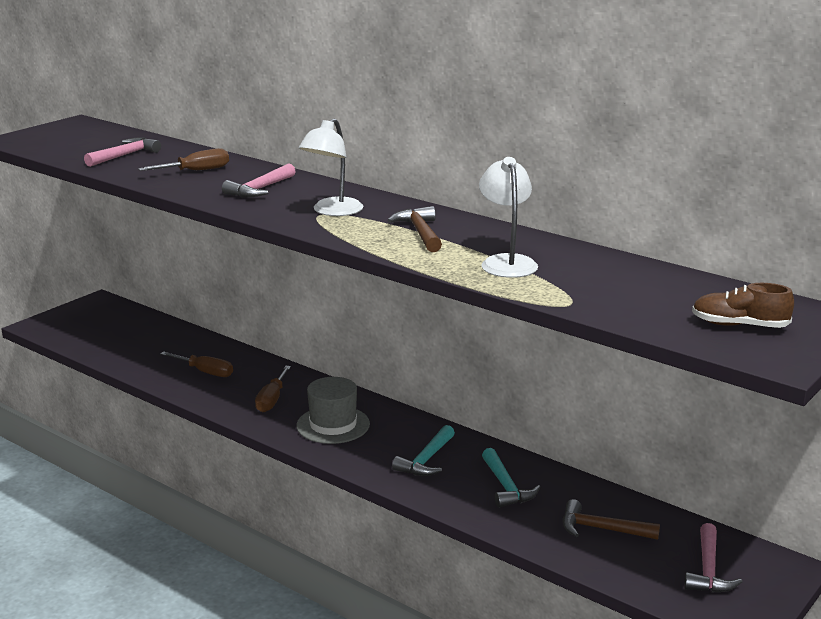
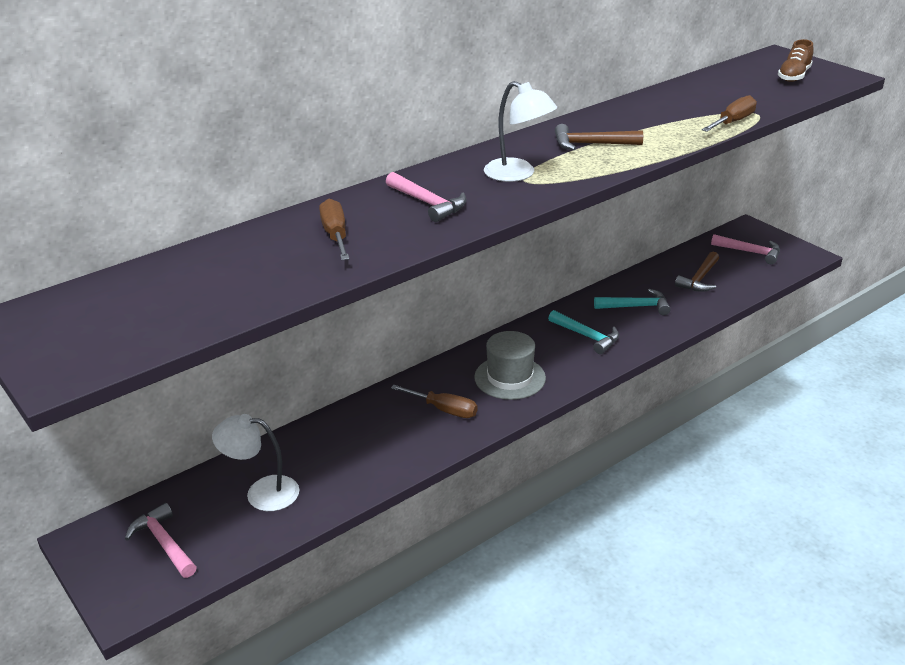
camera: 75 degrees left, 10 degrees up
(125, 155) = (231, 280): pink hammer -> pink hammer (164, 543)
(205, 372) = (357, 452): brown screwdriver -> brown screwdriver (732, 122)
(506, 262) = (670, 122): white lamp -> white lamp (261, 492)

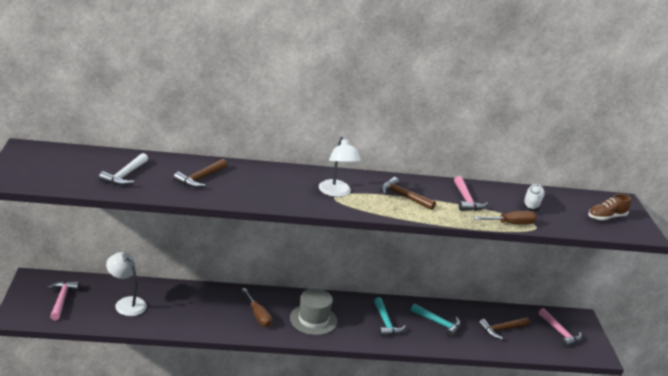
camera: 30 degrees right, 5 degrees down
(229, 281) = (125, 175): none -> white hammer
(335, 235) = (200, 178): brown screwdriver -> brown hammer
(428, 203) = (267, 185): pink hammer -> pink hammer (466, 200)
(715, 93) = (532, 204): none -> white shoe

